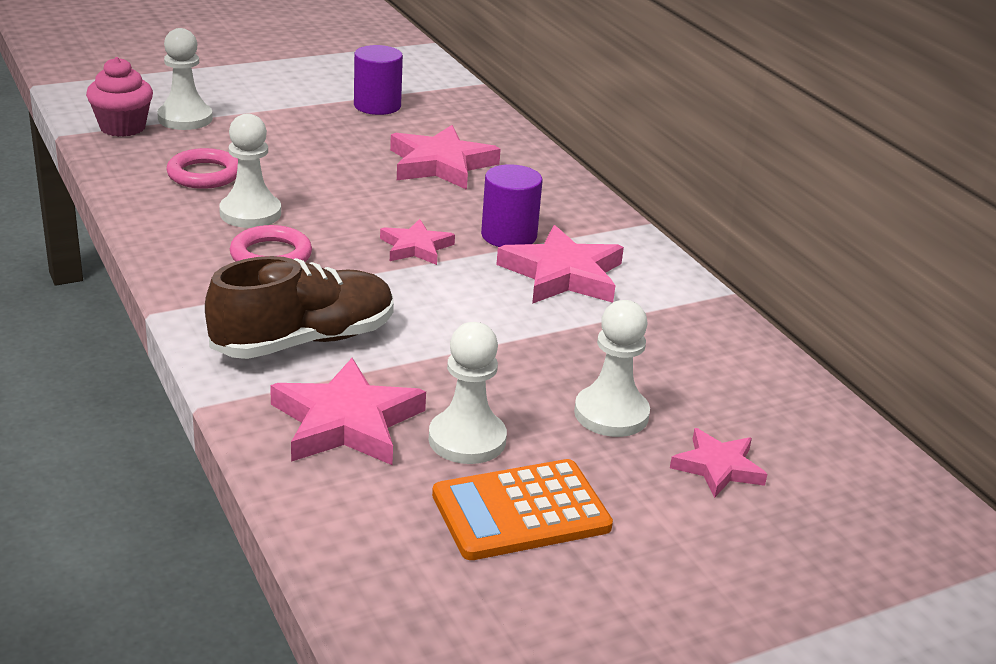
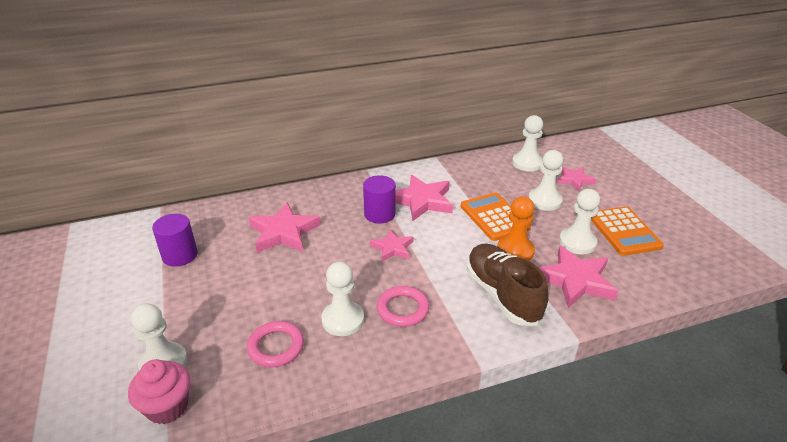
camera: 80 degrees left, 5 degrees up
(427, 363) = (515, 251): none -> orange pawn
(531, 347) = (494, 217): none -> orange calculator
(765, 405) = (527, 163): none -> white pawn

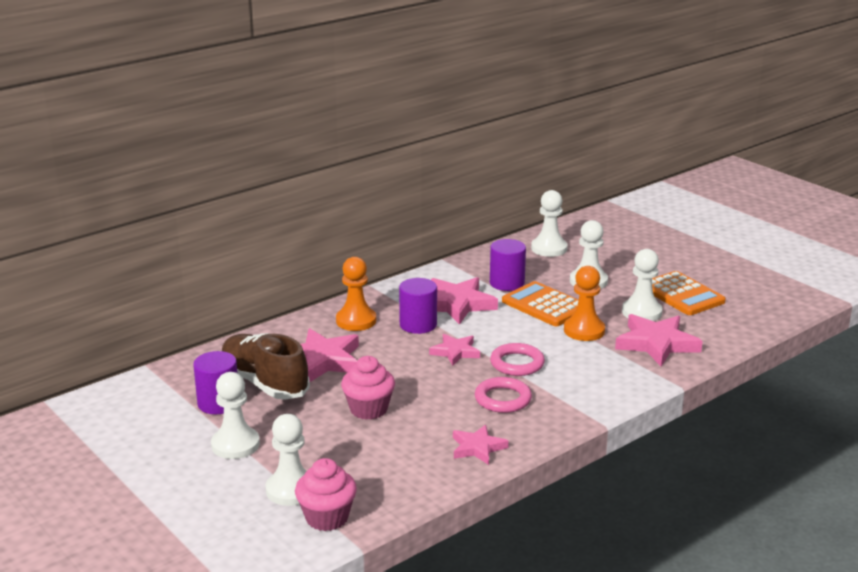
camera: 20 degrees left, 10 degrees down
(276, 347) = (397, 453): pink ring -> pink ring (517, 363)
(285, 291) = (368, 409): none -> pink cupcake
(335, 200) = (356, 321): none -> orange pawn
(343, 320) = (448, 419): white pawn -> white pawn (235, 445)
(474, 189) = (507, 283): none -> purple cylinder
(502, 295) = (593, 368): brown shoe -> brown shoe (264, 383)
(574, 180) = (609, 257): pink star -> pink star (477, 448)

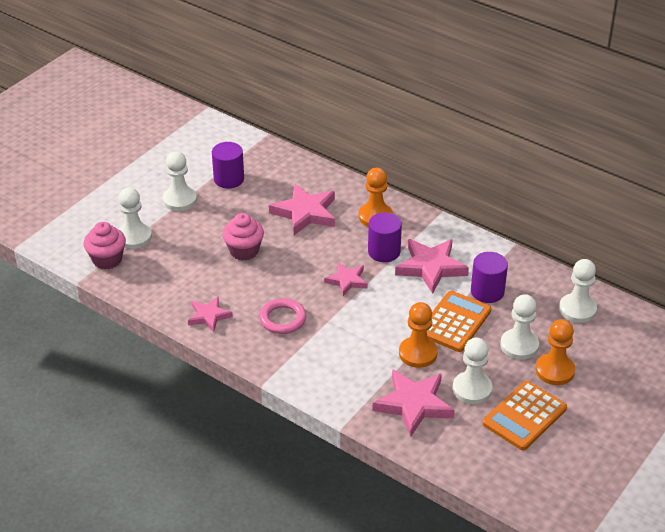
camera: 75 degrees right, 15 degrees up
(264, 383) = (263, 193): brown shoe -> none
(517, 363) = (342, 319): pink ring -> none
(626, 272) = (555, 370): none -> orange pawn

